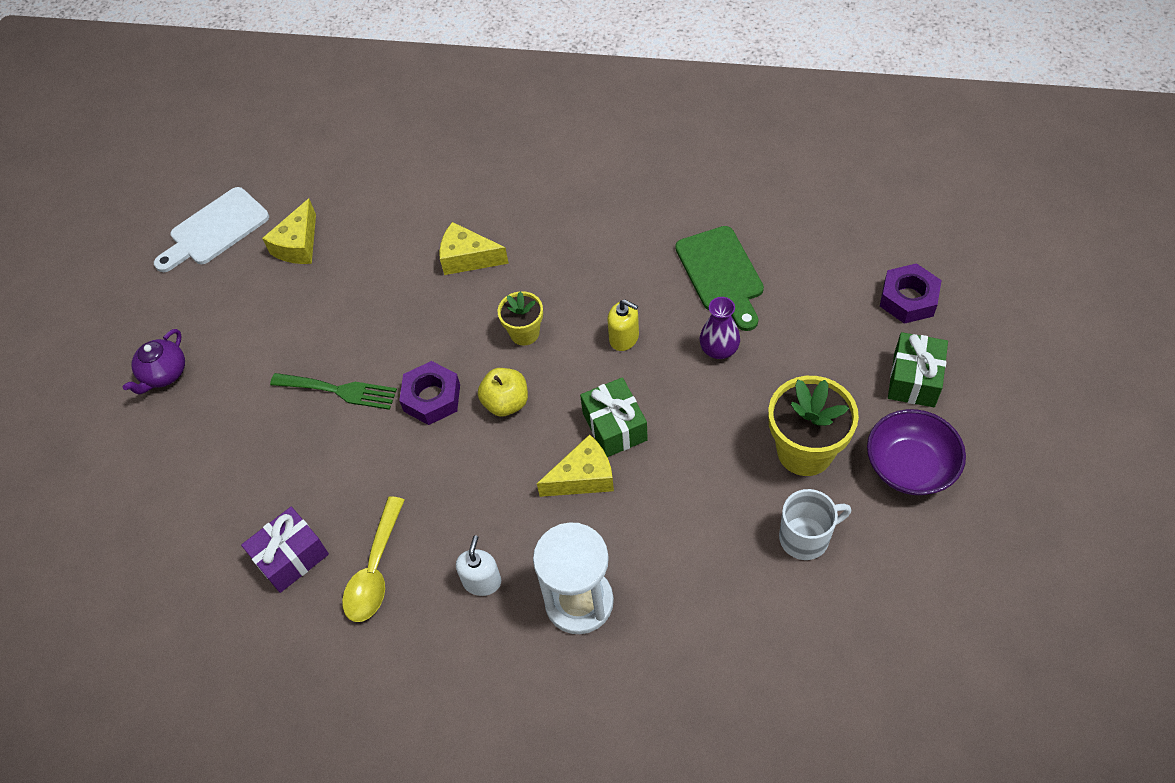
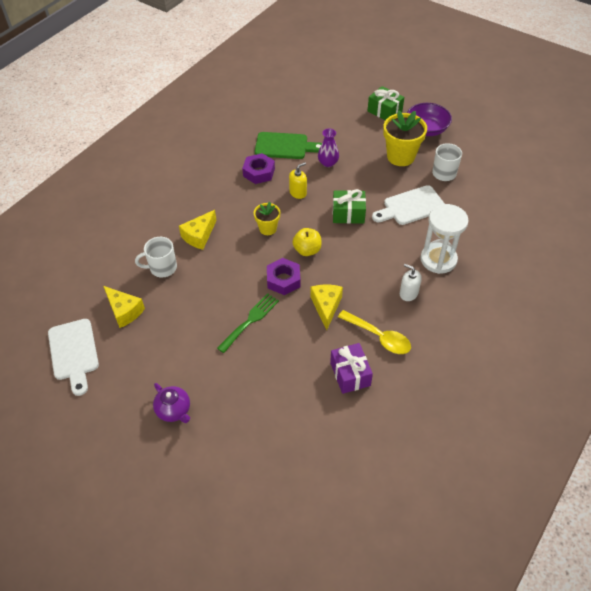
camera: 70 degrees left, 5 degrees down
(389, 247) = (162, 268): none -> white mug
(583, 477) = (370, 235): yellow cheese -> yellow cheese (326, 307)
(684, 514) = (411, 206): none -> white cutting board
(908, 299) = (342, 96): purple nut -> purple nut (259, 172)

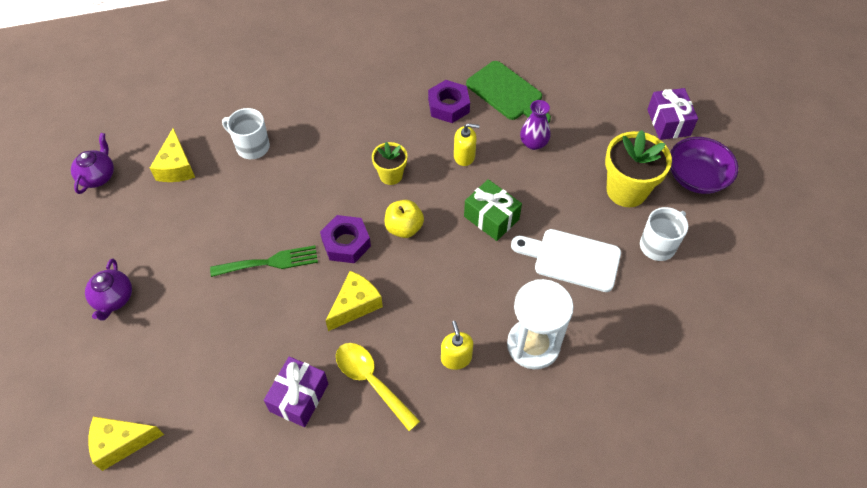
camera: 40 degrees right, 5 degrees up
(74, 353) = (98, 176): white cutting board -> purple teapot
(199, 236) = (319, 137): yellow cheese -> yellow cheese (121, 443)
(379, 337) = (371, 381): yellow spoon -> yellow spoon turned 150 degrees clockwise
(384, 111) = (668, 122): green gift -> purple gift
(408, 293) = (456, 358): white soap dispenser -> yellow soap dispenser

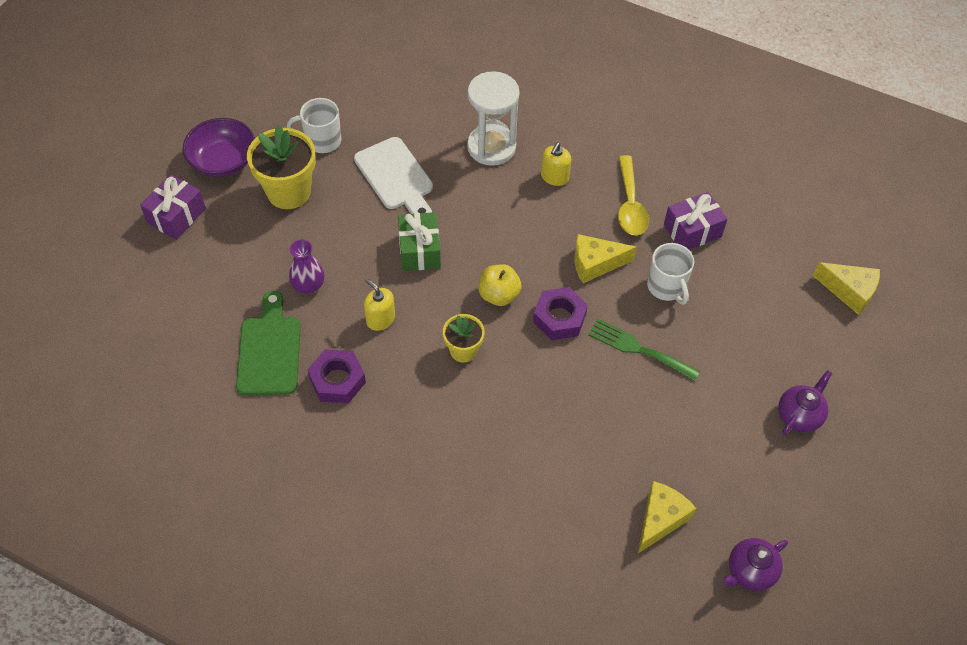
camera: 140 degrees left, 0 degrees up
(252, 146) = (567, 484): white mug -> white mug (666, 287)

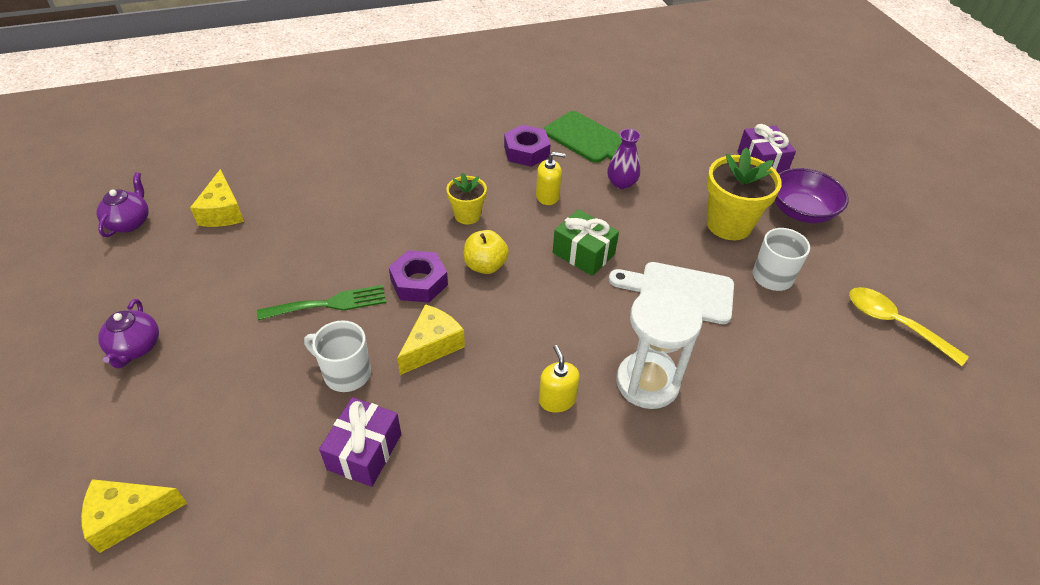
camera: 135 degrees right, 10 degrees down
(630, 205) = (455, 430): yellow spoon -> yellow spoon (894, 324)

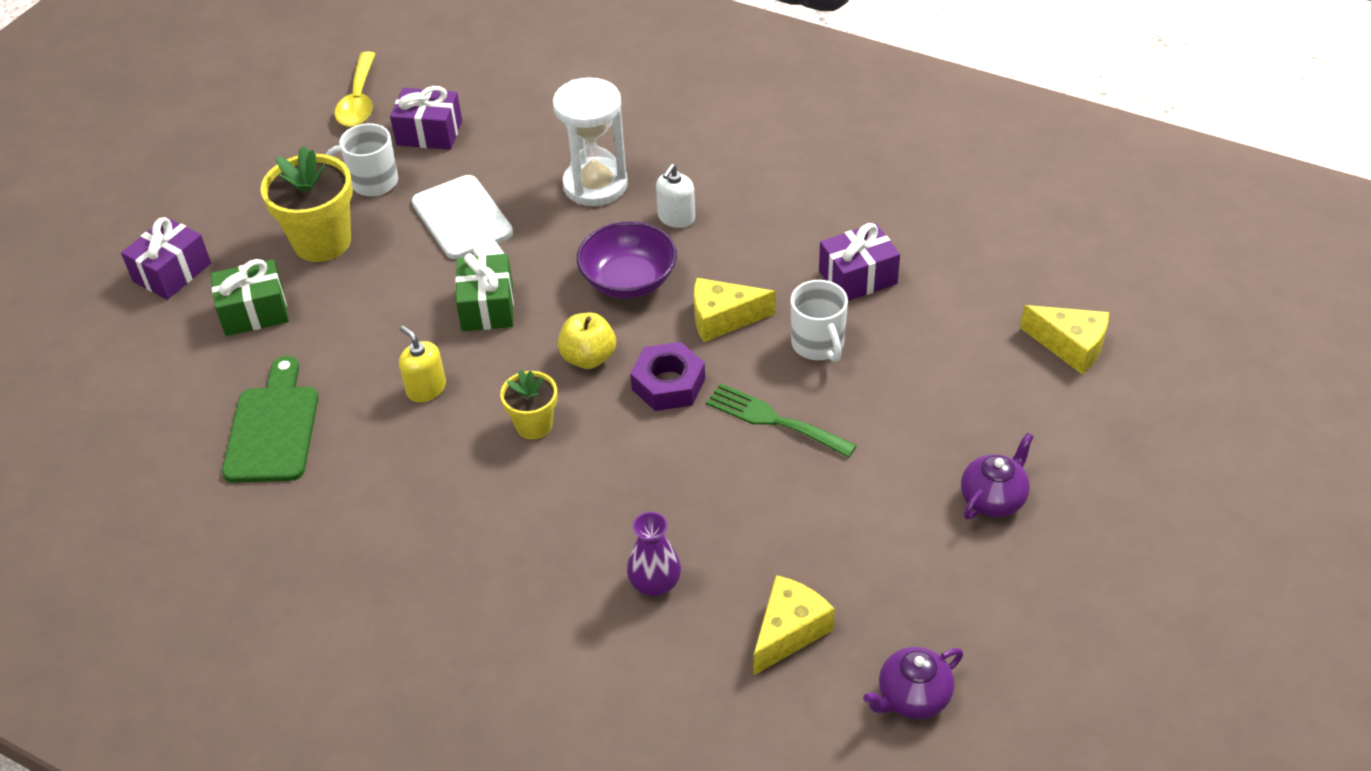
camera: 130 degrees left, 0 degrees up
(526, 151) = (359, 463): purple nut -> none
(557, 400) = (676, 218): yellow soap dispenser -> white soap dispenser
(621, 183) = (334, 350): purple vase -> purple vase (655, 583)
(690, 173) = (254, 312): none -> green gift
(801, 211) = (241, 208): purple bowl -> purple bowl (628, 280)
(810, 335) = (429, 133): none -> purple gift

